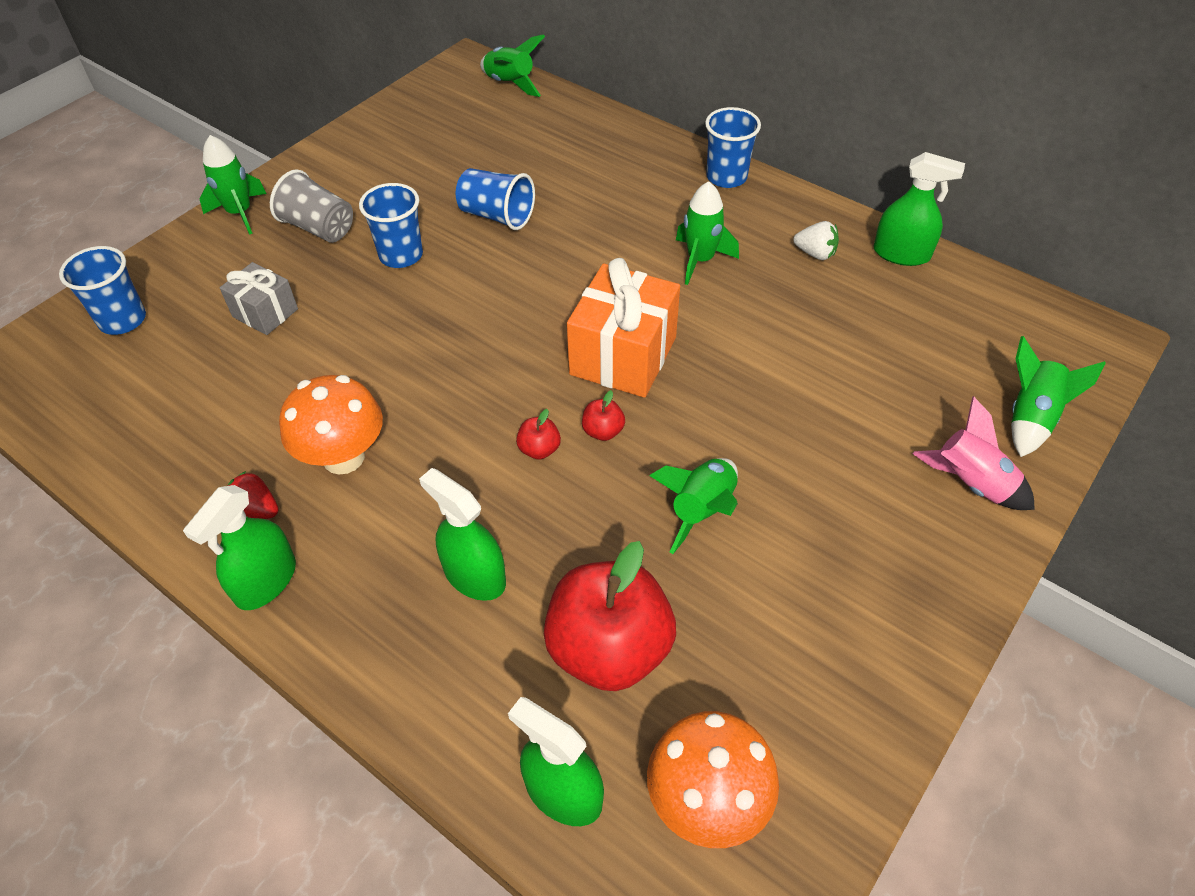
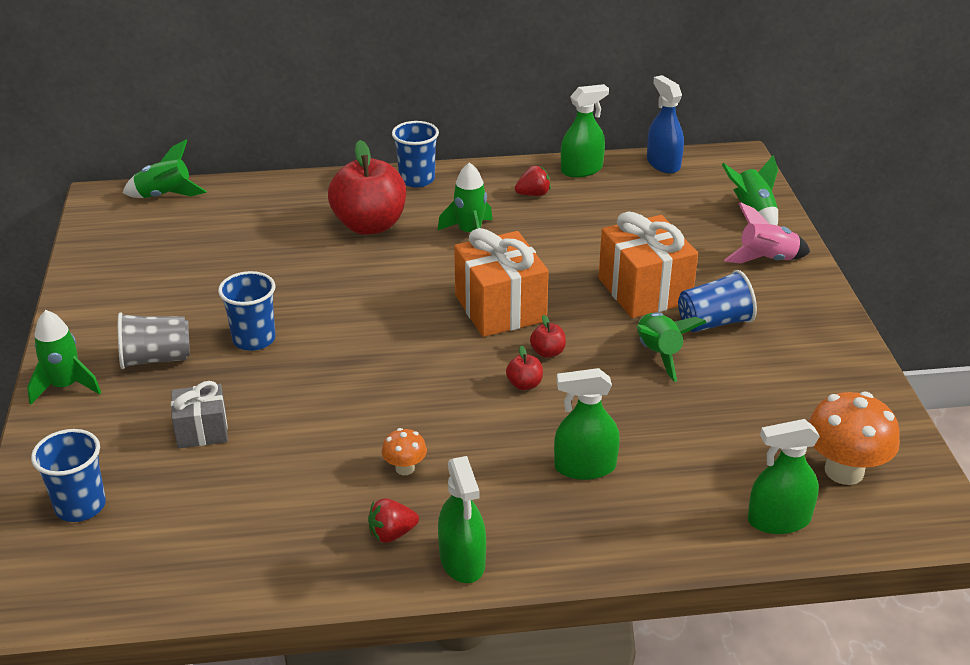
camera: 45 degrees left, 15 degrees down
(343, 457) = (405, 468): orange mushroom -> orange mushroom, size x0.51
(497, 216) = (289, 279): blue cup -> blue cup (714, 322)
(609, 649) = (707, 446): red apple -> red apple (369, 225)
(783, 429) = (644, 291): none -> orange gift
(815, 253) = (533, 194): white strawberry -> red strawberry
(1003, 296) = (663, 163): none -> blue spray bottle

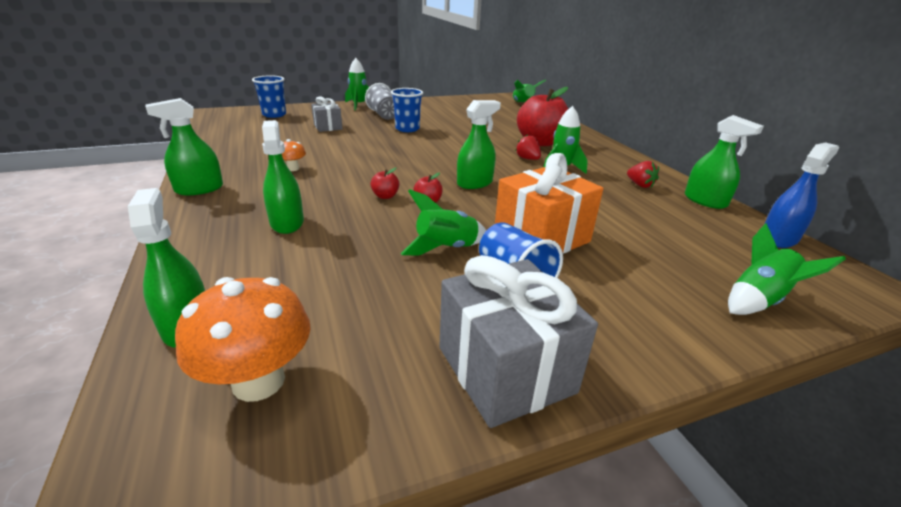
camera: 75 degrees right, 5 degrees down
(392, 534) = (232, 170): red strawberry -> red strawberry (527, 159)
(417, 179) = (609, 150): blue cup -> none
(500, 308) = (475, 183): orange gift -> green spray bottle
(767, 259) = (669, 312): pink rocket -> none
(829, 351) = (505, 369): none -> grey gift

